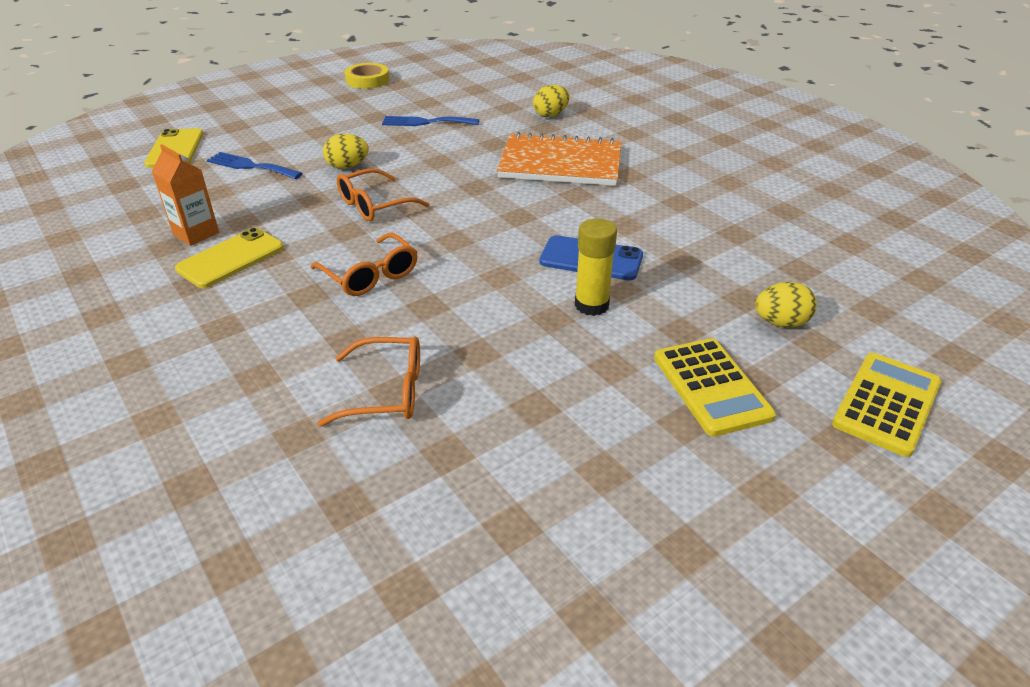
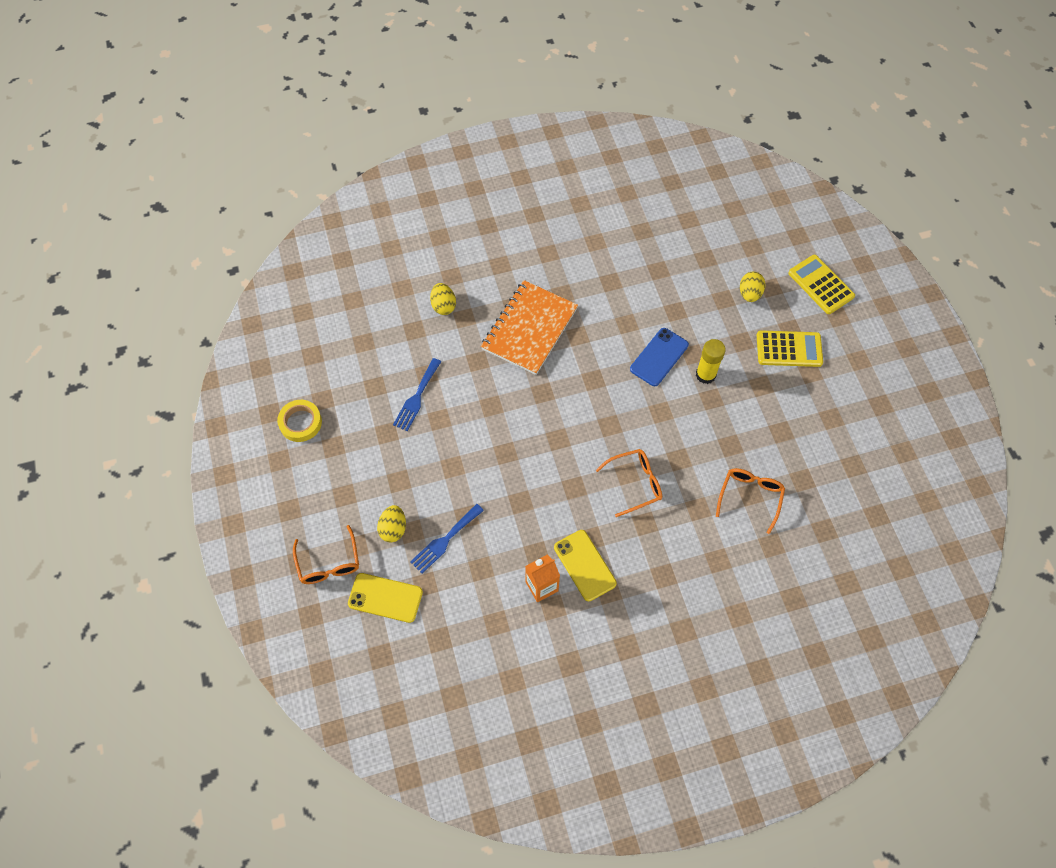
camera: 70 degrees left, 25 degrees up
(347, 166) = (475, 470): yellow egg -> yellow egg (393, 529)
(374, 205) = (544, 463): orange glasses -> orange glasses (329, 563)

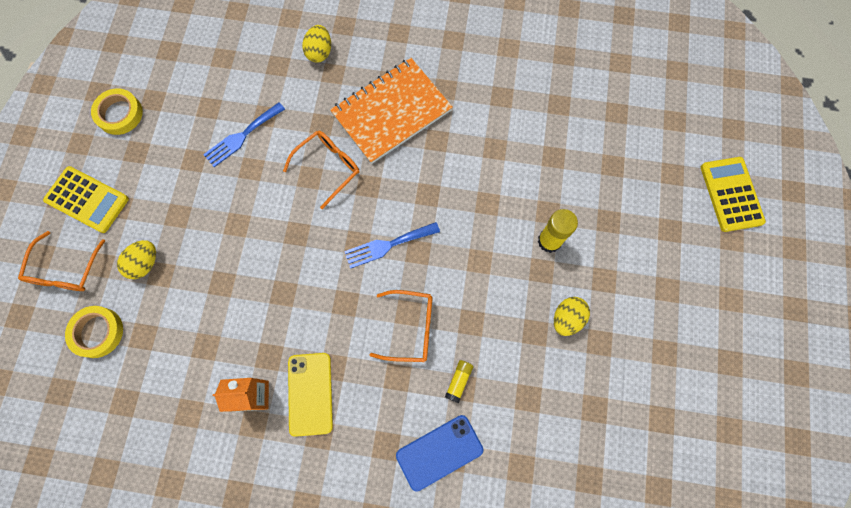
camera: 25 degrees right, 10 degrees up
(385, 598) = (97, 332): yellow phone -> yellow tape
(445, 540) = (187, 299): blue fork -> blue fork (388, 245)
(659, 357) = (509, 200): blue phone -> blue phone (439, 452)
(693, 505) = (458, 381): none -> yellow glue stick
(749, 293) = (645, 171): yellow egg -> yellow egg (567, 318)
(750, 497) = (526, 401): orange glasses -> orange glasses (328, 167)
(789, 349) = (657, 252): yellow calculator -> yellow calculator (87, 200)

